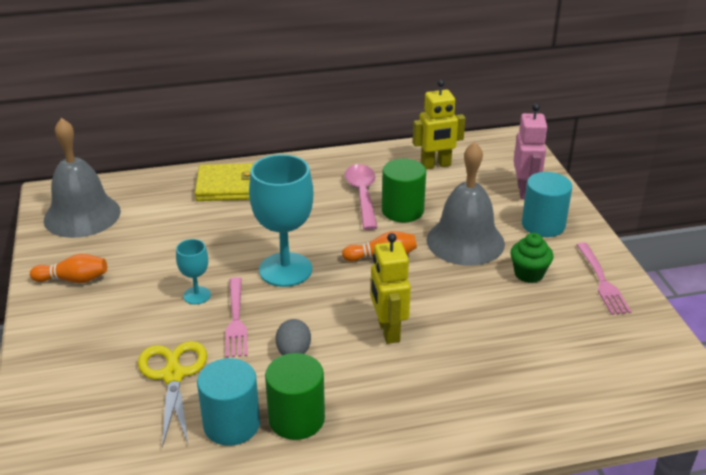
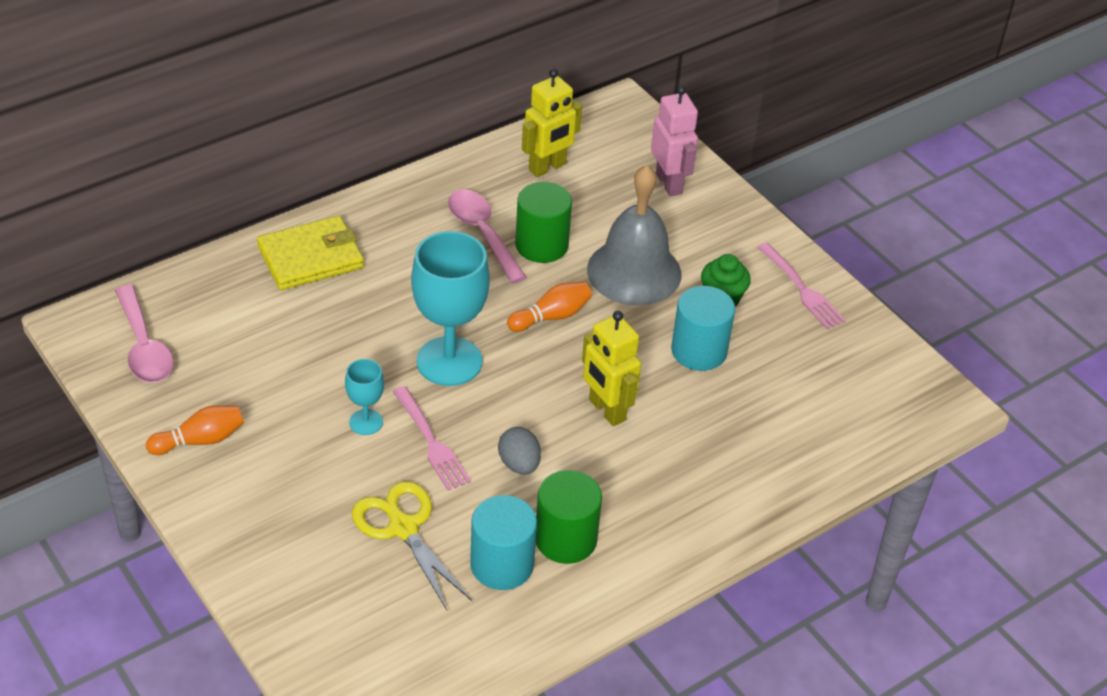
camera: 25 degrees left, 10 degrees up
(82, 215) = (144, 347): grey bell -> pink spoon
(543, 225) = (710, 228): turquoise cylinder -> turquoise cylinder (699, 351)

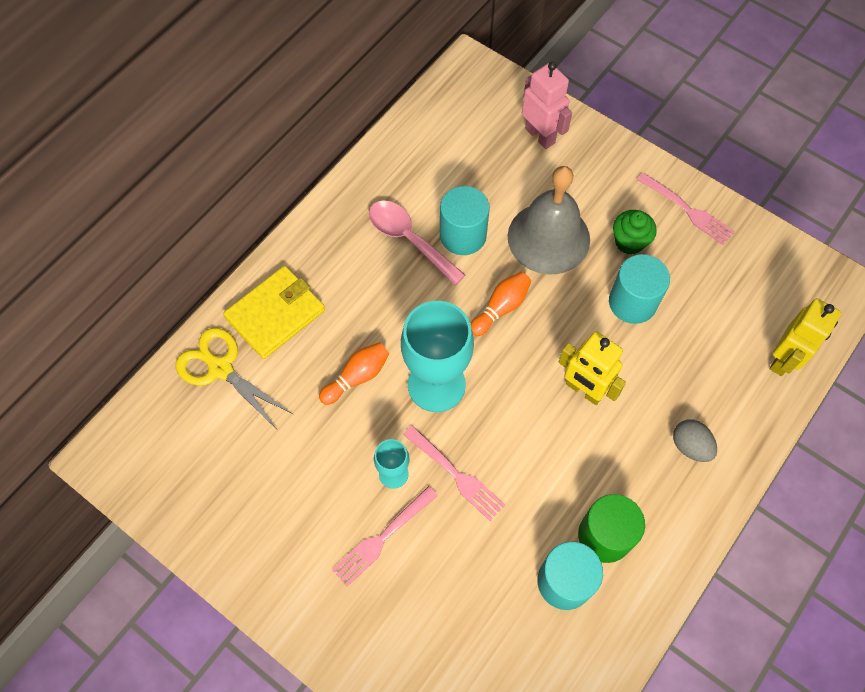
camera: 15 degrees left, 20 degrees up
(144, 347) = (171, 461): pink spoon -> none
(200, 440) = (261, 544): orange bowling pin -> orange bowling pin (357, 377)
(327, 471) = (382, 538): none -> pink fork
(402, 527) = (468, 573): yellow scissors -> yellow scissors (220, 368)
(519, 464) = (536, 472): grey egg -> grey egg (690, 446)
(541, 245) = (463, 235): green cylinder -> turquoise cylinder
(547, 167) = (435, 151): yellow robot -> yellow robot (783, 359)

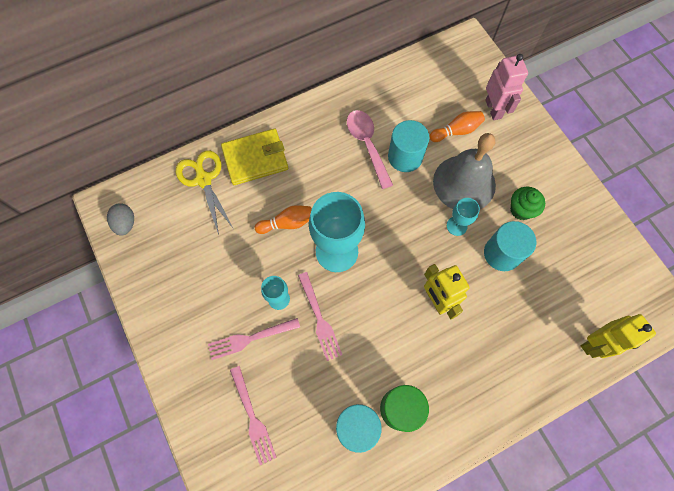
camera: 25 degrees right, 5 degrees up
(501, 308) = (406, 218): orange bowling pin -> orange bowling pin (456, 131)
(564, 292) = (456, 226): none -> turquoise goblet
(687, 210) = (575, 205): pink fork -> pink fork (252, 417)
(690, 446) = (493, 374): grey egg -> grey egg (125, 224)

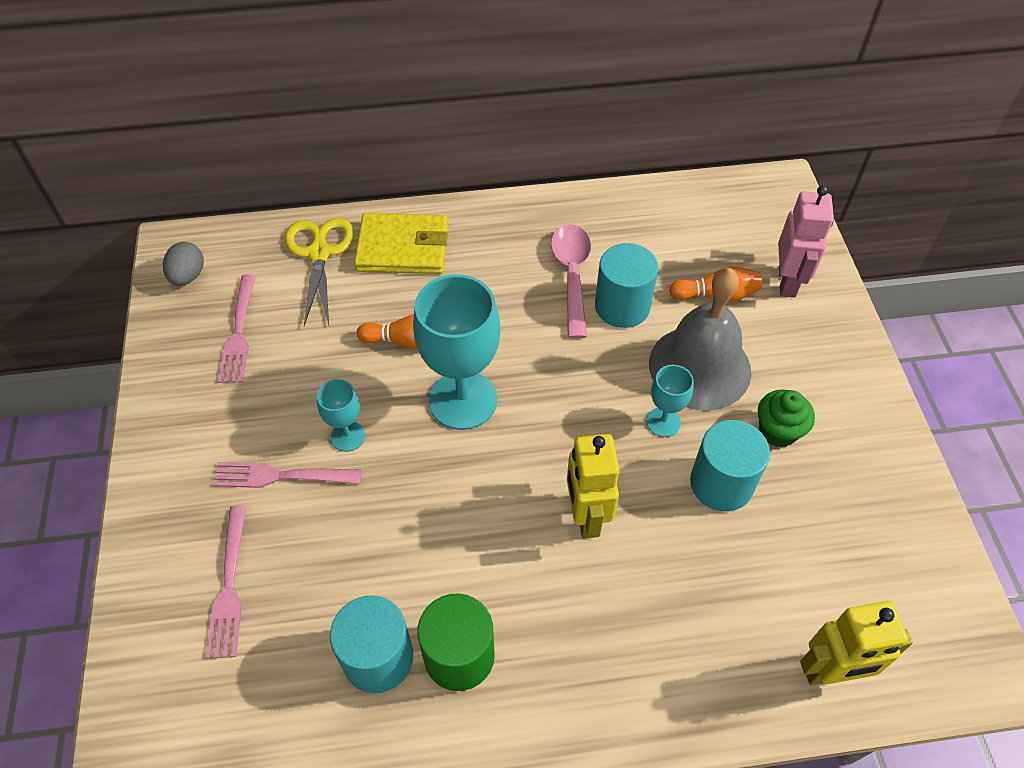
camera: 20 degrees right, 15 degrees down
(319, 319) = (394, 483): pink fork -> pink fork (239, 333)

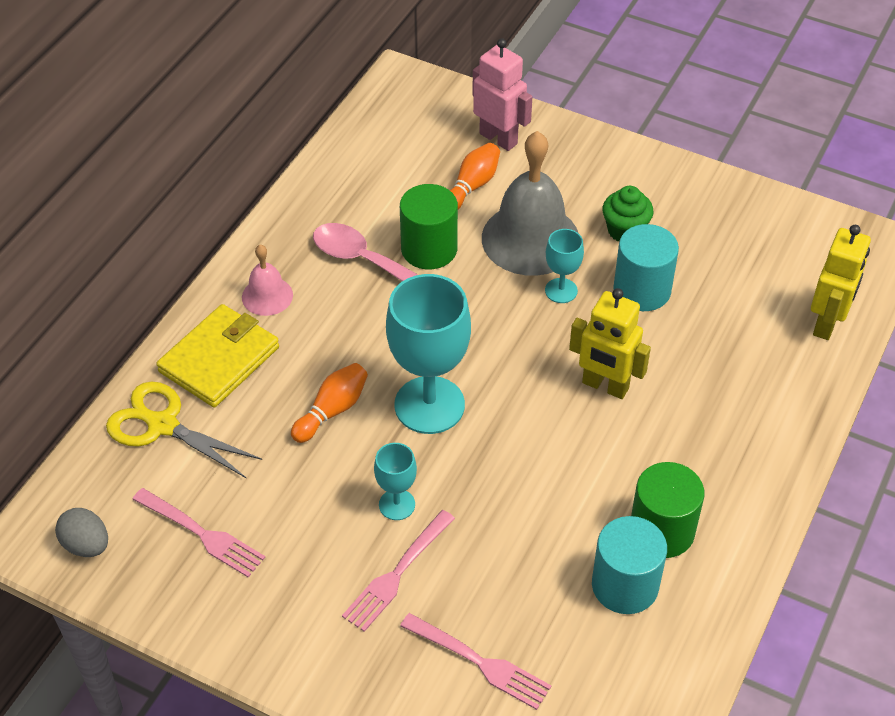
camera: 55 degrees left, 5 degrees down
(485, 238) = (267, 296): none -> pink bell
(622, 306) = (429, 249): turquoise cylinder -> green cylinder

